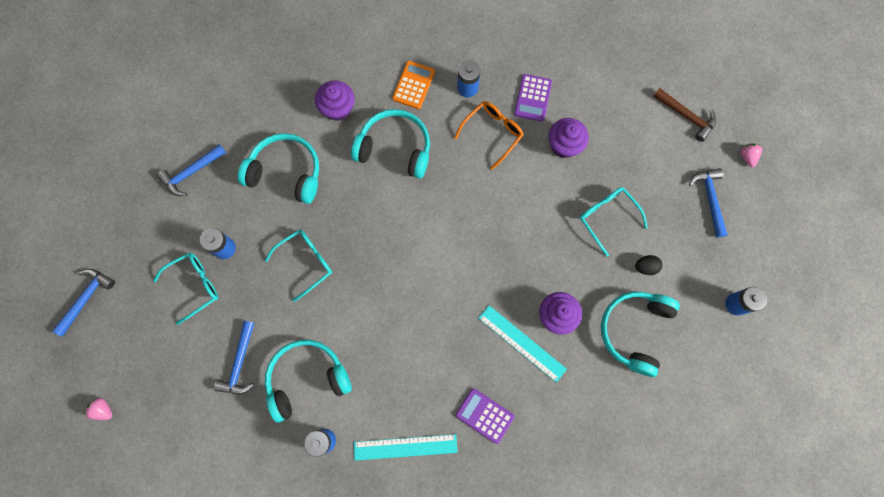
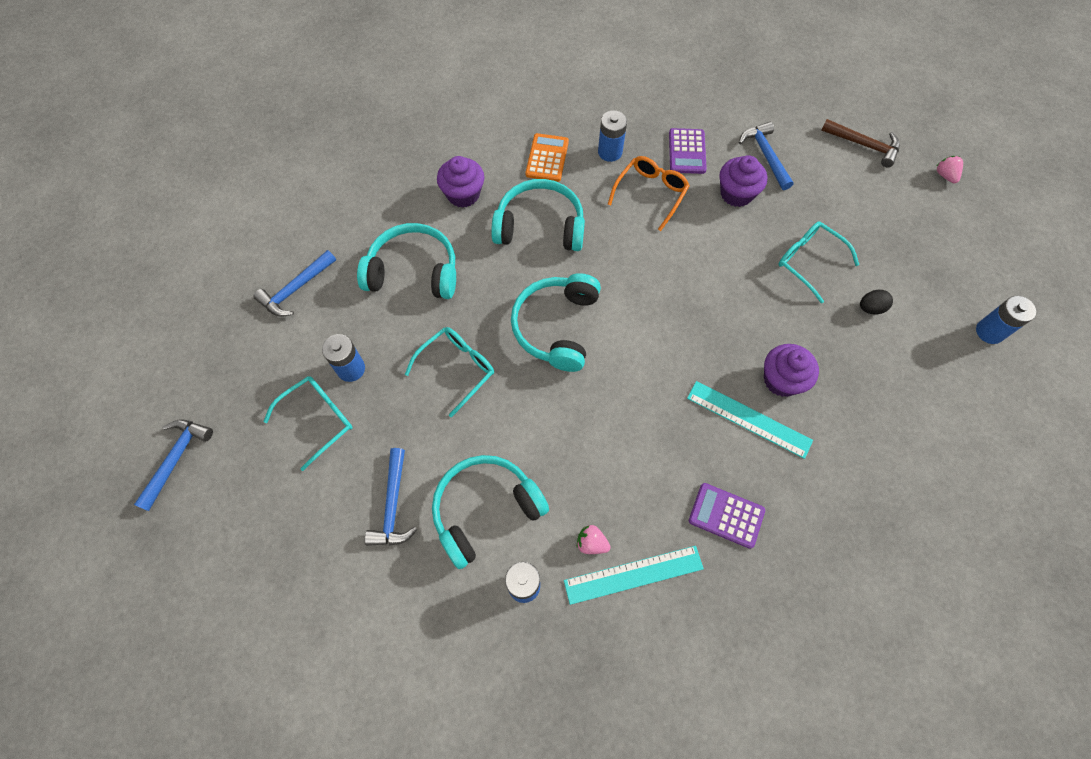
camera: 10 degrees left, 10 degrees down
(103, 409) = (214, 599): pink strawberry -> pink strawberry (591, 543)
(634, 330) = (881, 381): turquoise headphones -> turquoise headphones (556, 327)
(710, 199) = (919, 224): blue hammer -> blue hammer (765, 155)

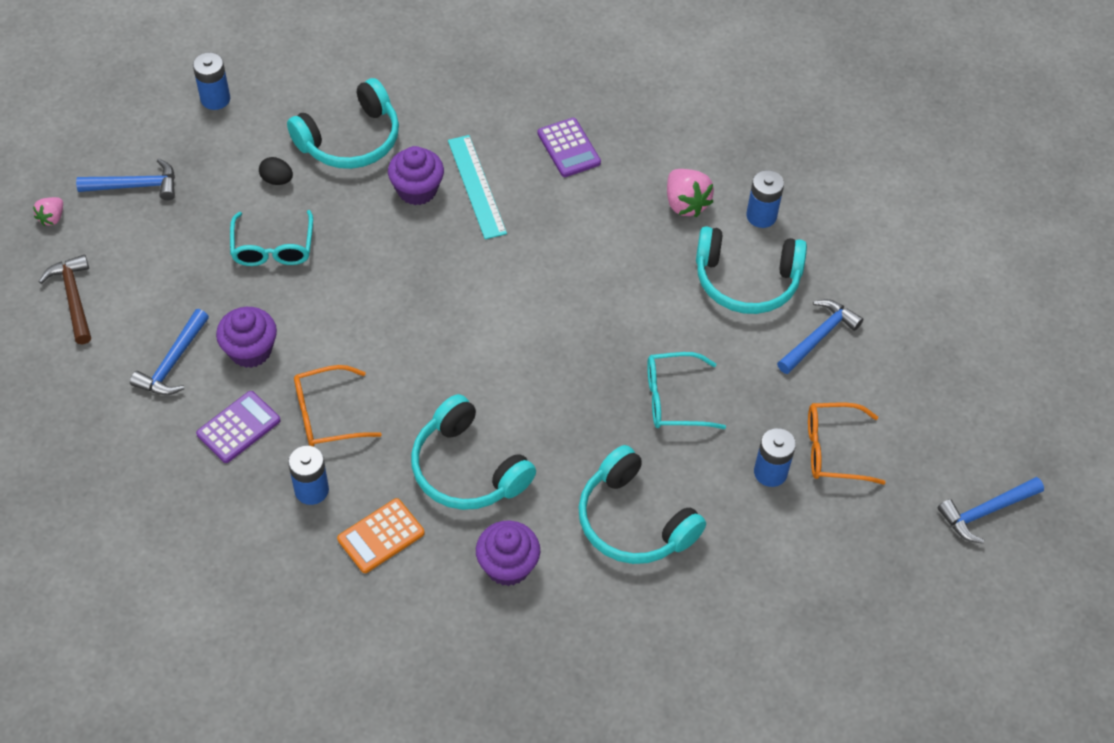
camera: 140 degrees left, 10 degrees down
(295, 289) = (766, 595): blue hammer -> blue hammer (136, 186)
(318, 419) = (833, 450): turquoise glasses -> orange glasses
(556, 327) = (551, 366): turquoise headphones -> turquoise headphones (350, 140)
(591, 543) = (685, 204): pink strawberry -> pink strawberry, size x1.70
(633, 574) = (674, 166): turquoise ruler -> none

